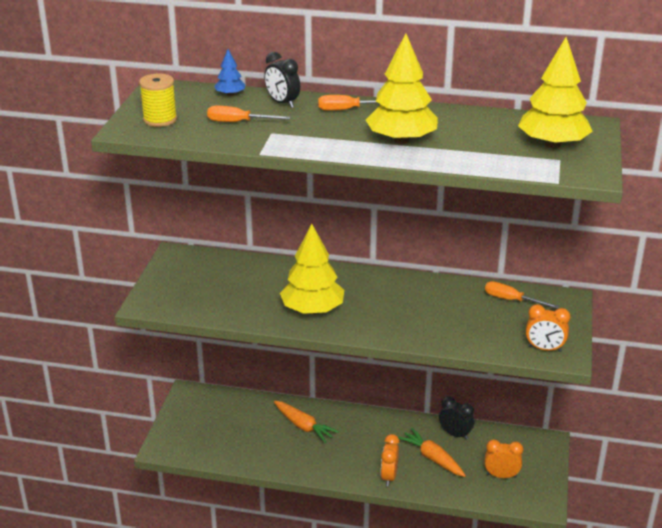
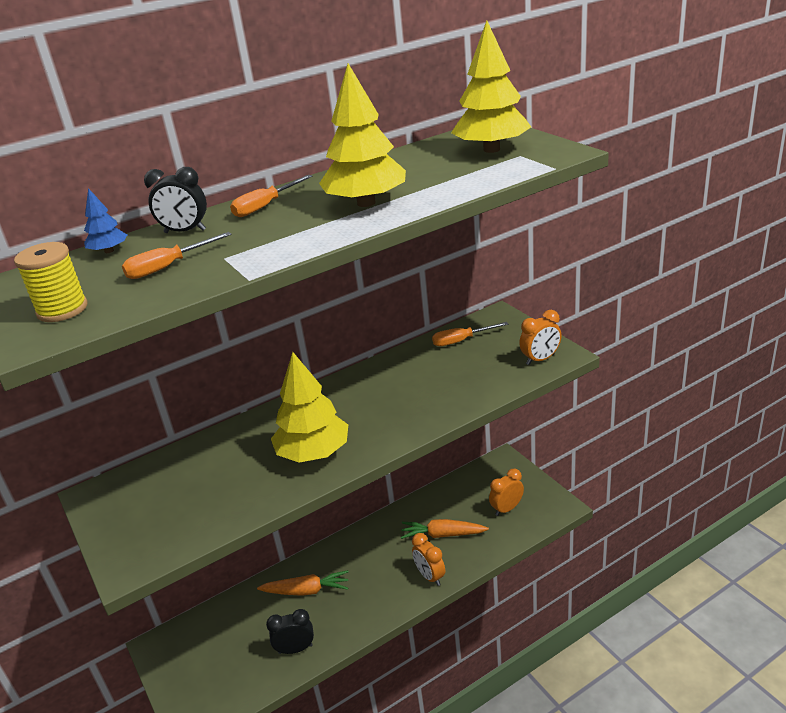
camera: 40 degrees left, 0 degrees up
(455, 434) = (434, 503): black clock -> black clock (295, 649)

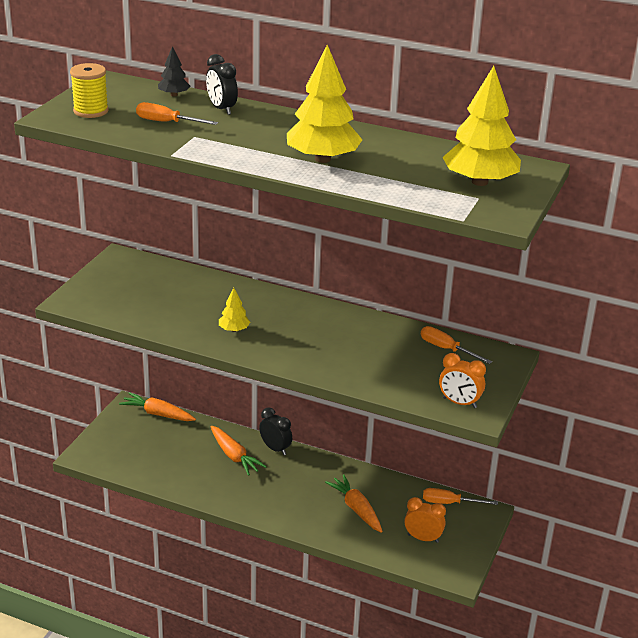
camera: 50 degrees right, 0 degrees up
(109, 251) = (174, 95): blue tree -> black tree
(192, 626) = (158, 414): none -> orange carrot
(265, 206) = (285, 123): orange screwdriver -> orange screwdriver (449, 503)
(295, 649) = (177, 476): black clock -> black clock (275, 449)
(313, 453) = (234, 329): yellow tree -> yellow tree, size x0.47
(430, 576) = (304, 520): orange clock -> none

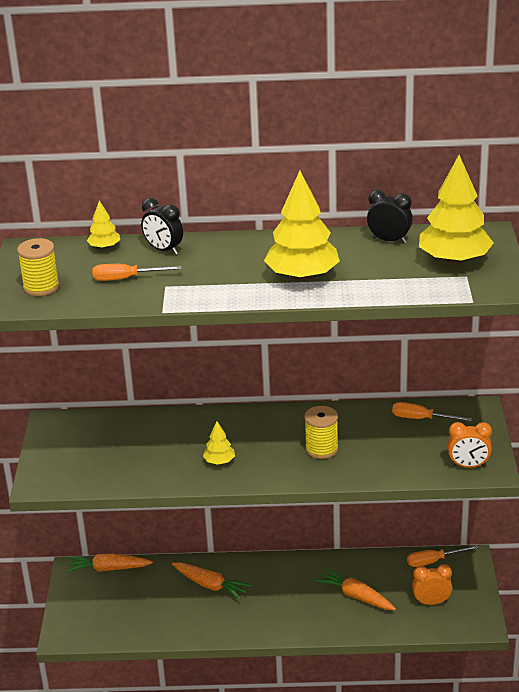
camera: 20 degrees left, 0 degrees up
(174, 95) = (104, 247): black tree -> yellow tree
(275, 449) = (244, 564): black clock -> black clock (389, 240)
(333, 347) = (321, 449): none -> yellow spool

